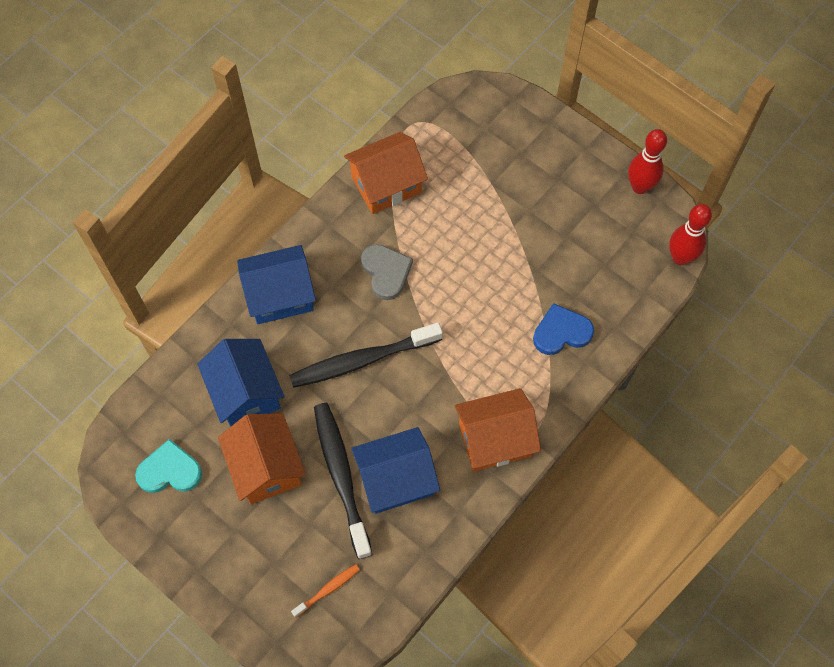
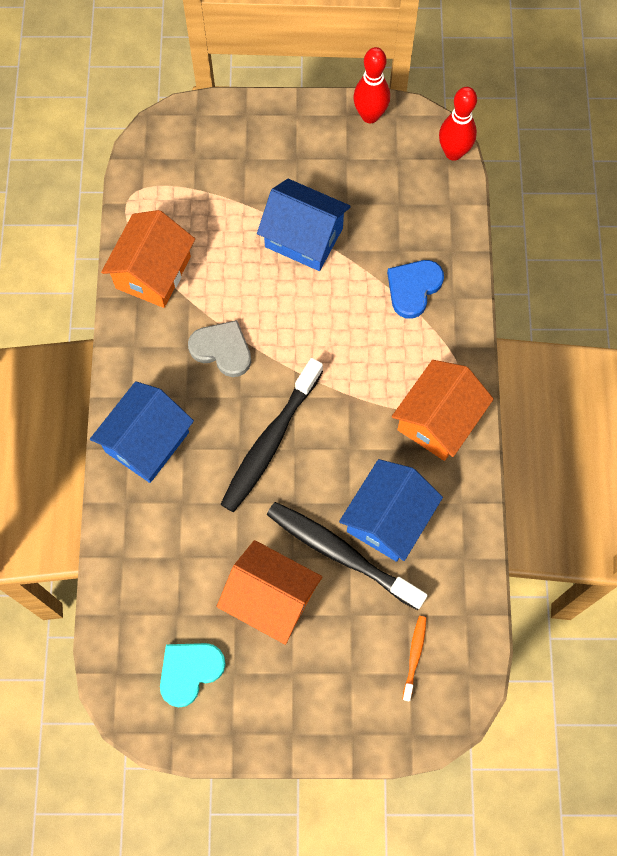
camera: 40 degrees left, 5 degrees up
(245, 393) = (194, 550): blue house -> blue house (304, 237)

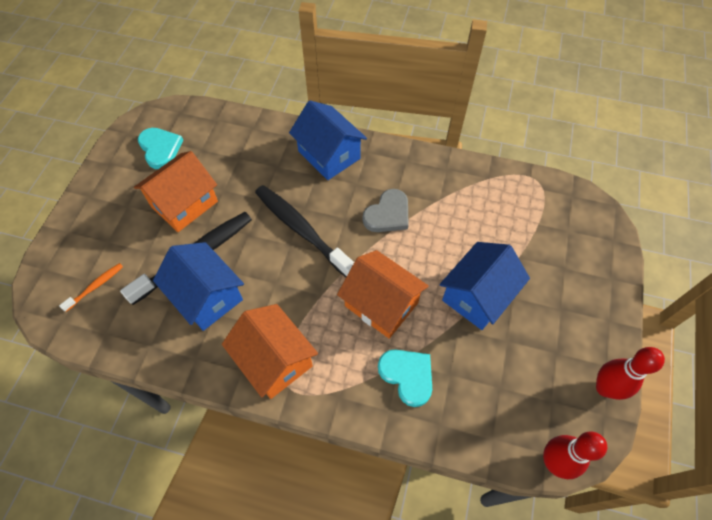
camera: 105 degrees right, 10 degrees down
(153, 272) = (465, 183): orange house -> orange house (381, 304)
(413, 288) = (407, 376): blue heart -> turquoise heart
(414, 656) = (95, 286): orange toothbrush -> orange toothbrush turned 75 degrees counterclockwise

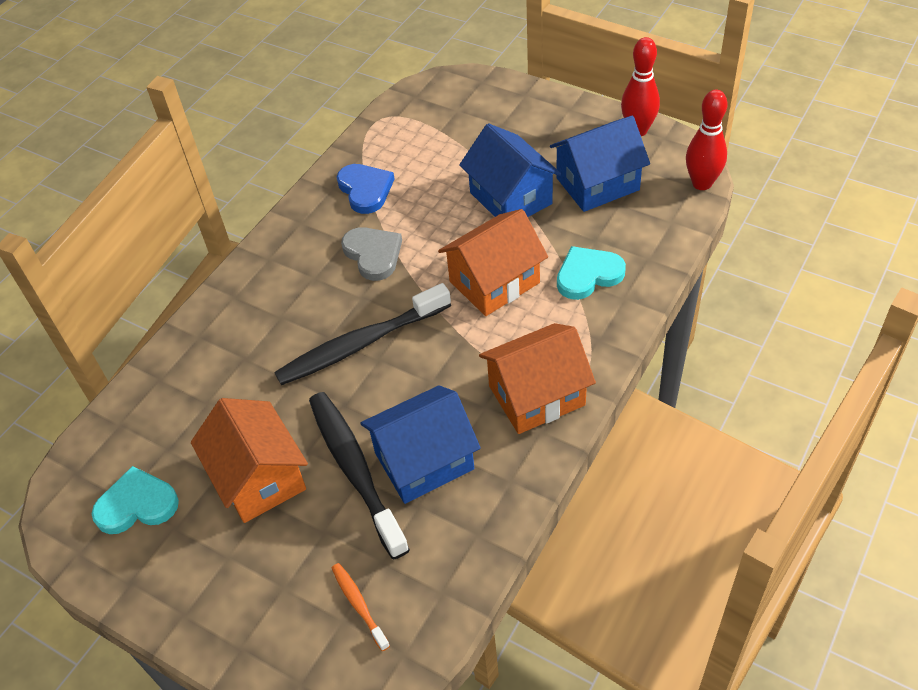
camera: 70 degrees left, 10 degrees down
(329, 155) = (253, 298): blue house -> blue house (597, 184)
(452, 191) = (365, 190): none -> blue heart

